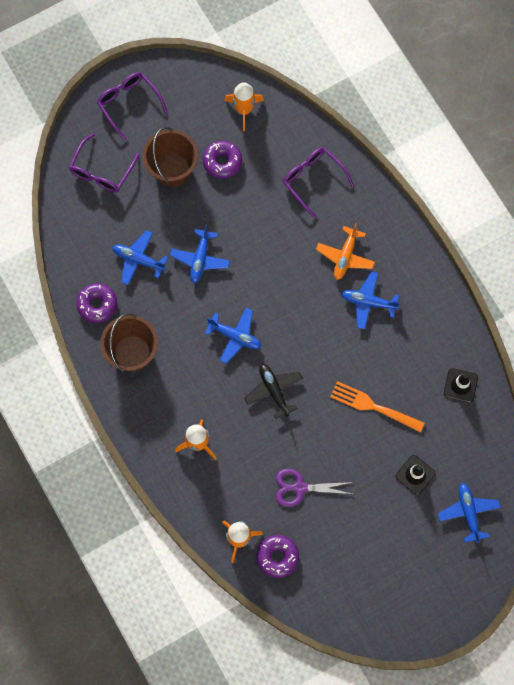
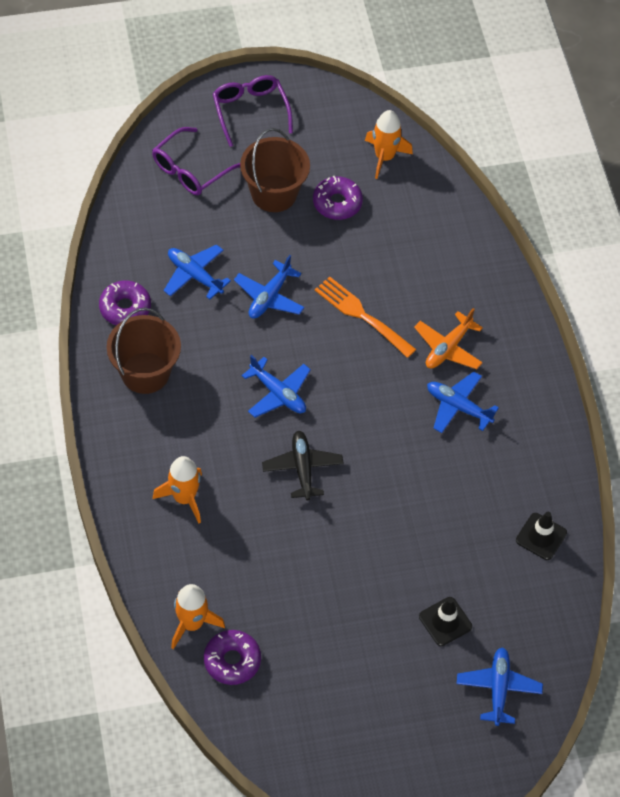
camera: 15 degrees right, 15 degrees down
(300, 488) = (292, 589): purple scissors -> none
(313, 180) = (440, 255): purple glasses -> none
(373, 406) = (421, 525): orange fork -> orange fork (362, 315)

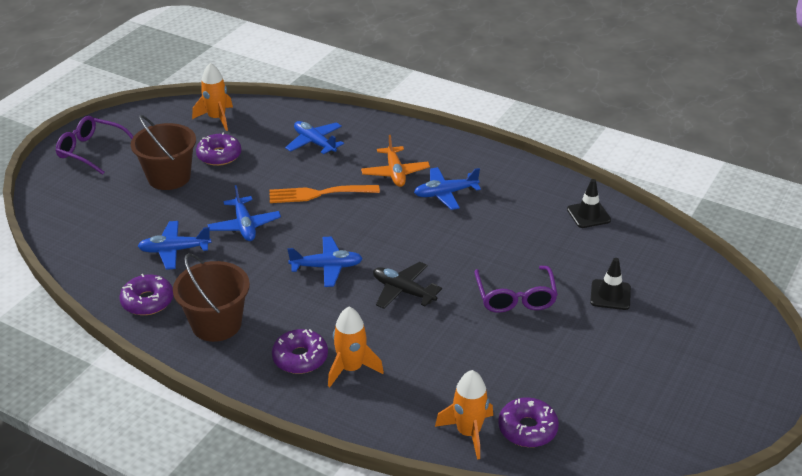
camera: 45 degrees left, 20 degrees down
(163, 456) = (300, 358): none -> purple donut
(190, 169) = (90, 202): purple glasses -> purple glasses (515, 297)
(498, 689) = (692, 301): blue plane -> blue plane (315, 143)

